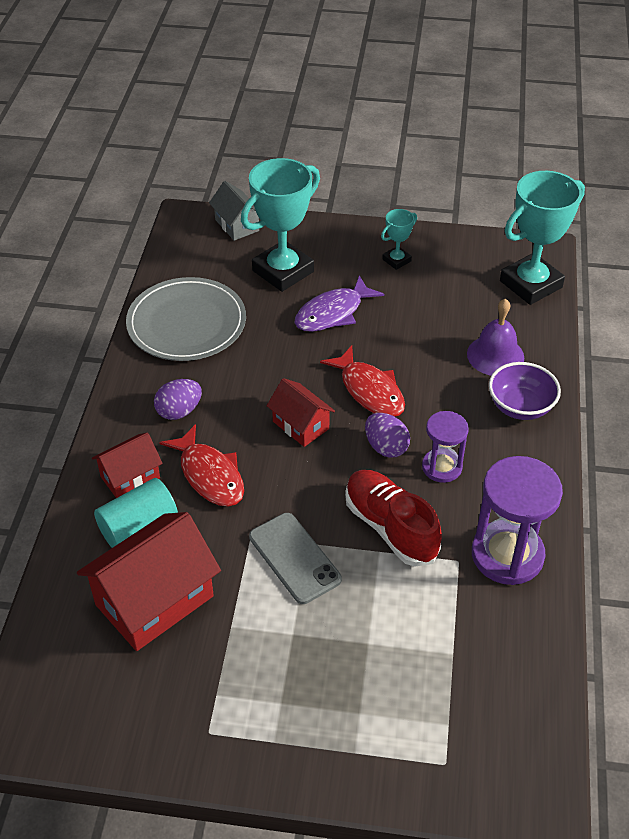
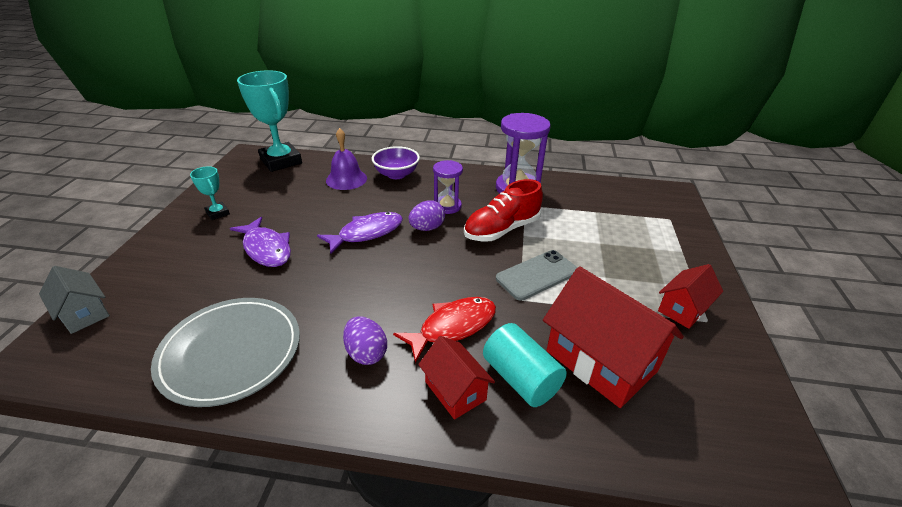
camera: 90 degrees left, 10 degrees down
(237, 225) = (84, 313): grey house -> grey house turned 75 degrees clockwise
(283, 271) = (188, 278): turquoise trophy -> none
(301, 425) = (398, 270): red house -> red house (683, 309)
(369, 390) = (367, 233): red fish -> purple fish

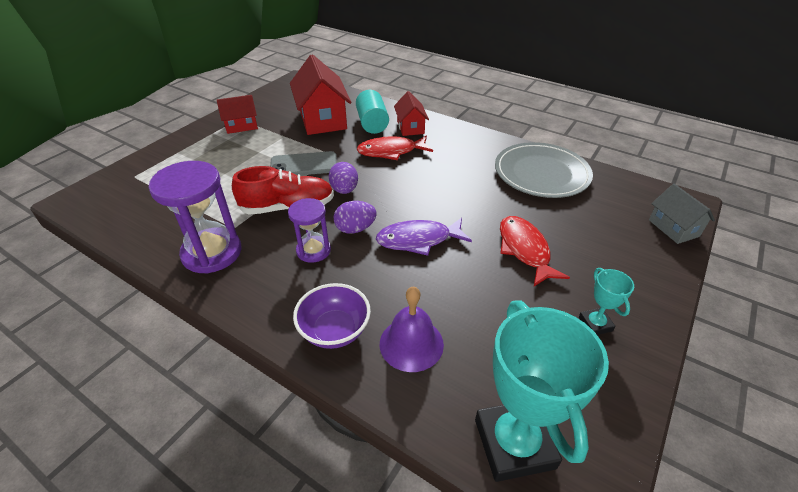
camera: 155 degrees left, 5 degrees up
(266, 249) = (524, 250): purple fish -> red fish
(366, 353) = (453, 152): purple egg -> purple egg (344, 190)

